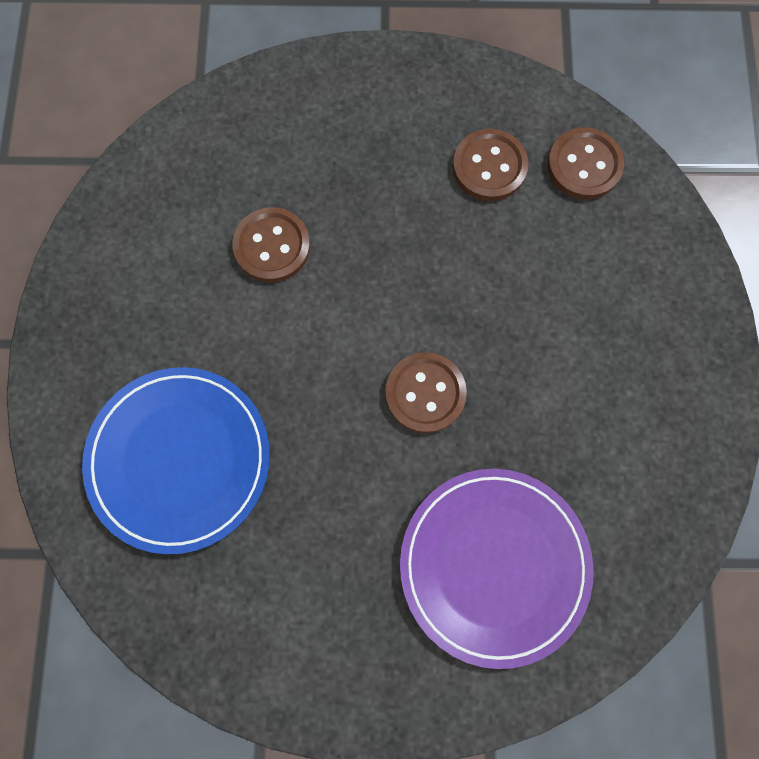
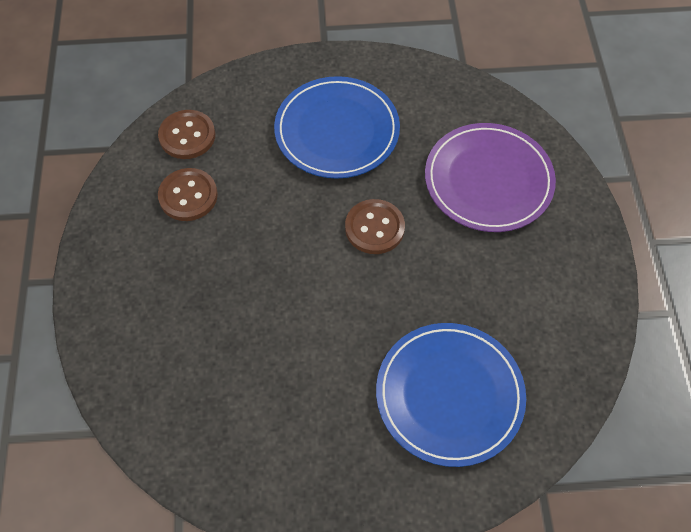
camera: 95 degrees left, 15 degrees down
(272, 246) = (262, 347): brown button -> none
(589, 357) = (337, 130): none -> blue plate

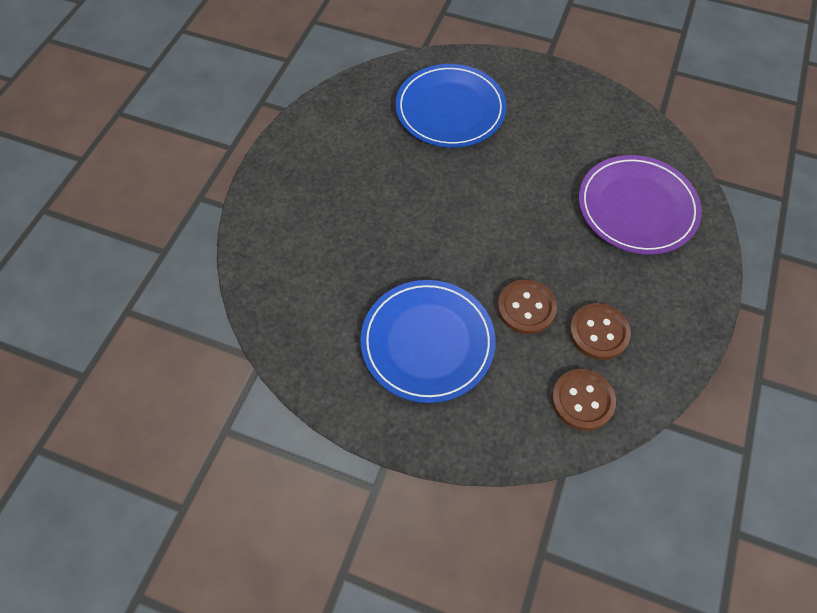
camera: 155 degrees left, 0 degrees up
(374, 228) = (441, 237): brown button -> brown button (526, 308)
(488, 180) = (319, 238): purple plate -> purple plate (637, 207)

